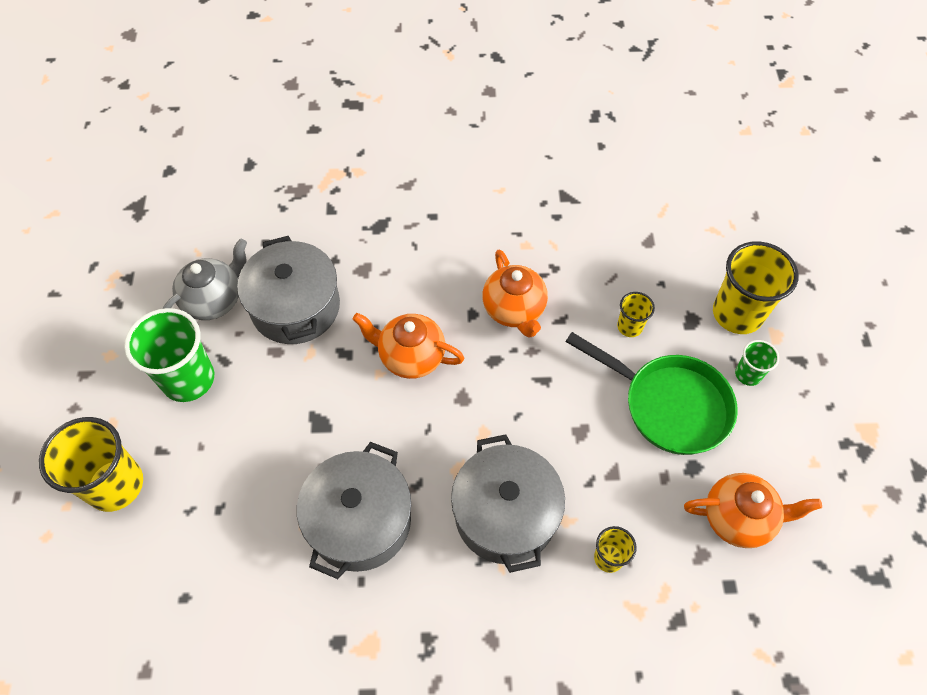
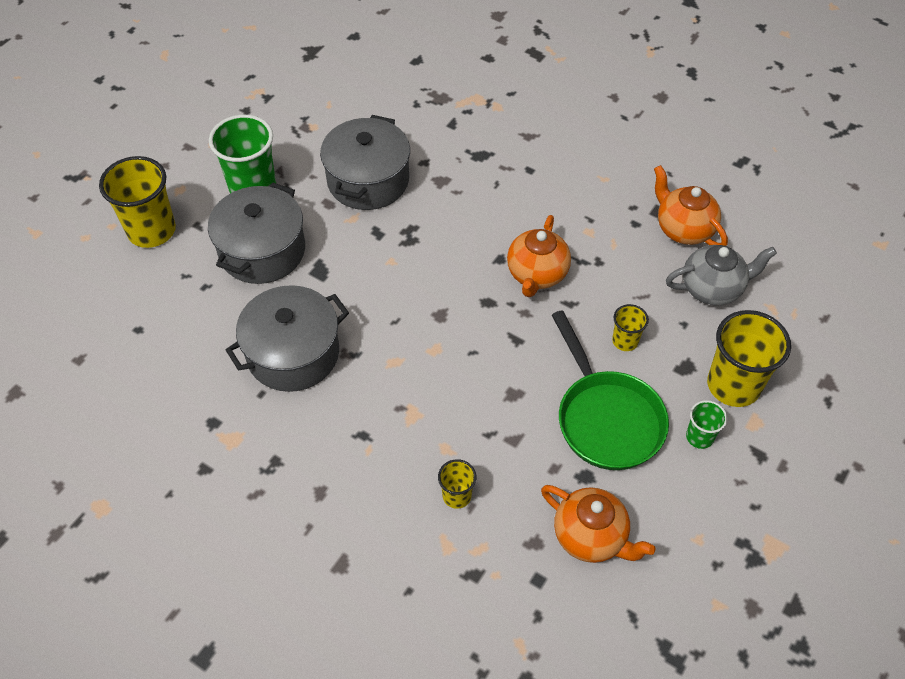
camera: 35 degrees right, 5 degrees down
(214, 300) = (313, 144): grey teapot -> grey teapot (712, 288)
(411, 357) = (425, 263): orange teapot -> orange teapot (683, 229)
(505, 514) = (403, 415): grey pot -> grey pot (262, 251)

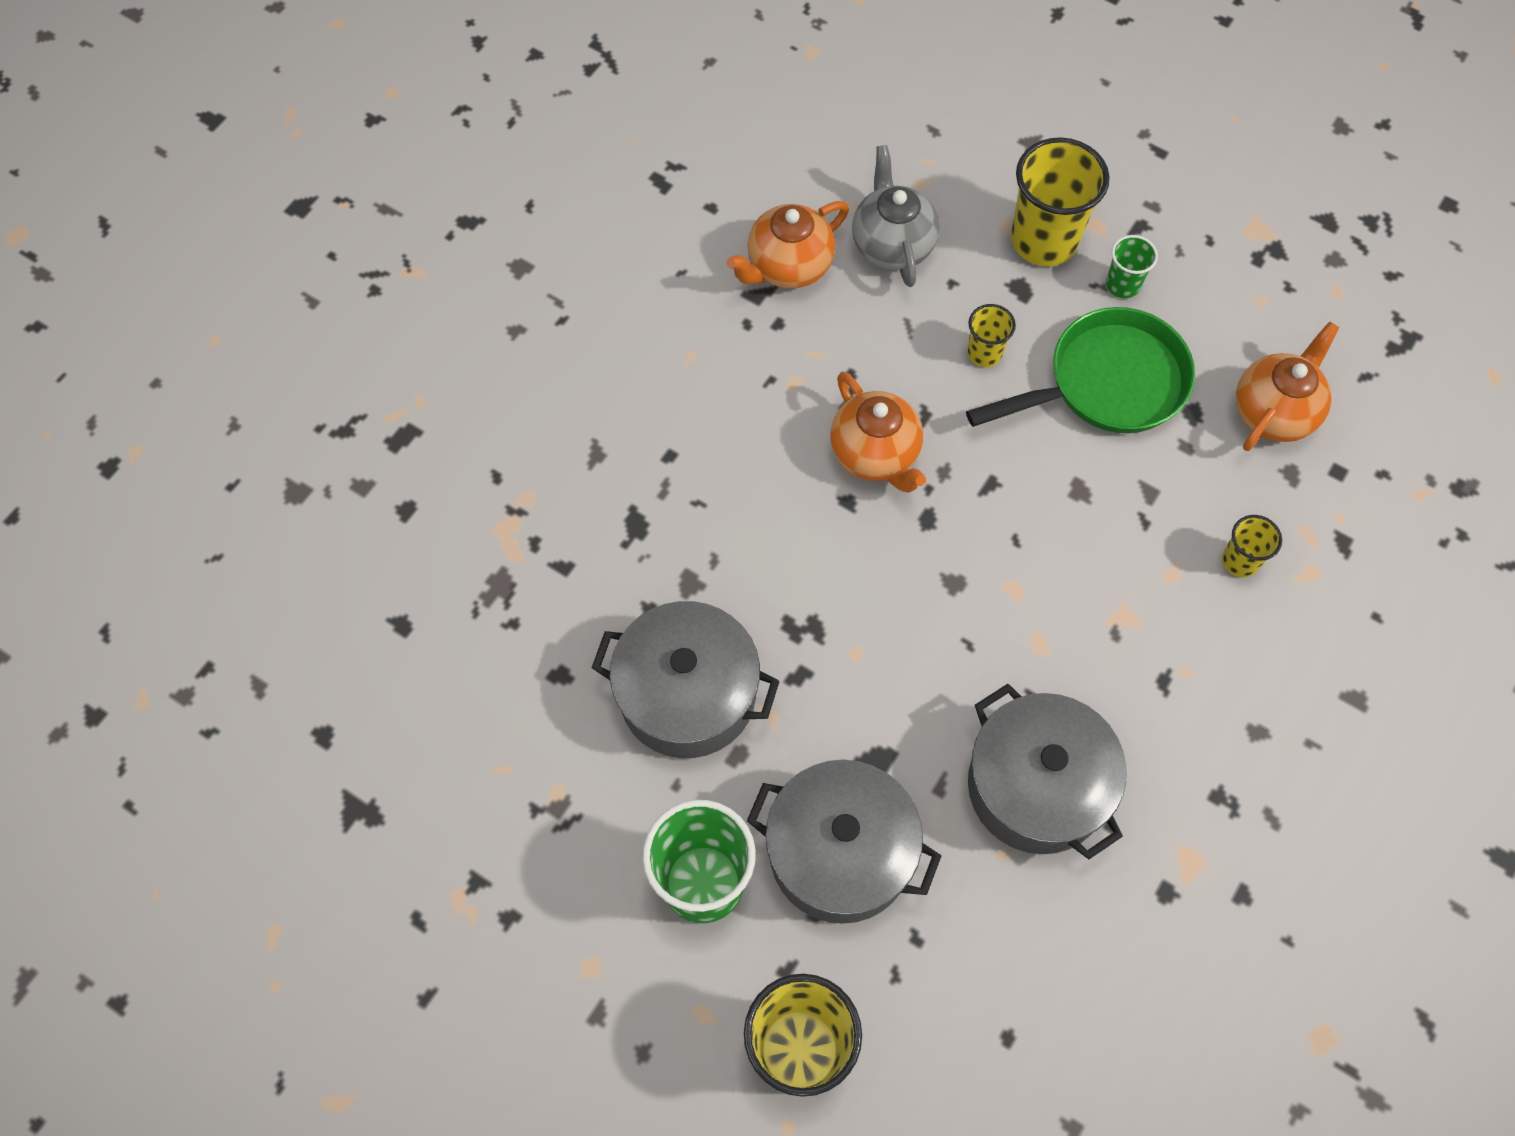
camera: 90 degrees left, 10 degrees up
(536, 274) = (875, 454): orange teapot -> orange teapot turned 45 degrees clockwise

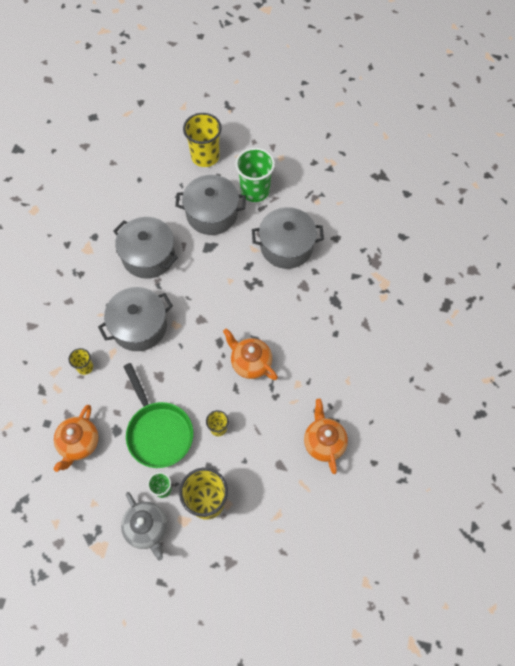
camera: 160 degrees right, 0 degrees up
(788, 266) = (324, 442): orange teapot -> orange teapot turned 45 degrees counterclockwise
(892, 244) = (280, 472): grey teapot -> grey teapot (147, 528)
(1099, 613) = (139, 326): none -> grey pot
(1107, 383) = (158, 432): green pan -> green pan turned 75 degrees counterclockwise

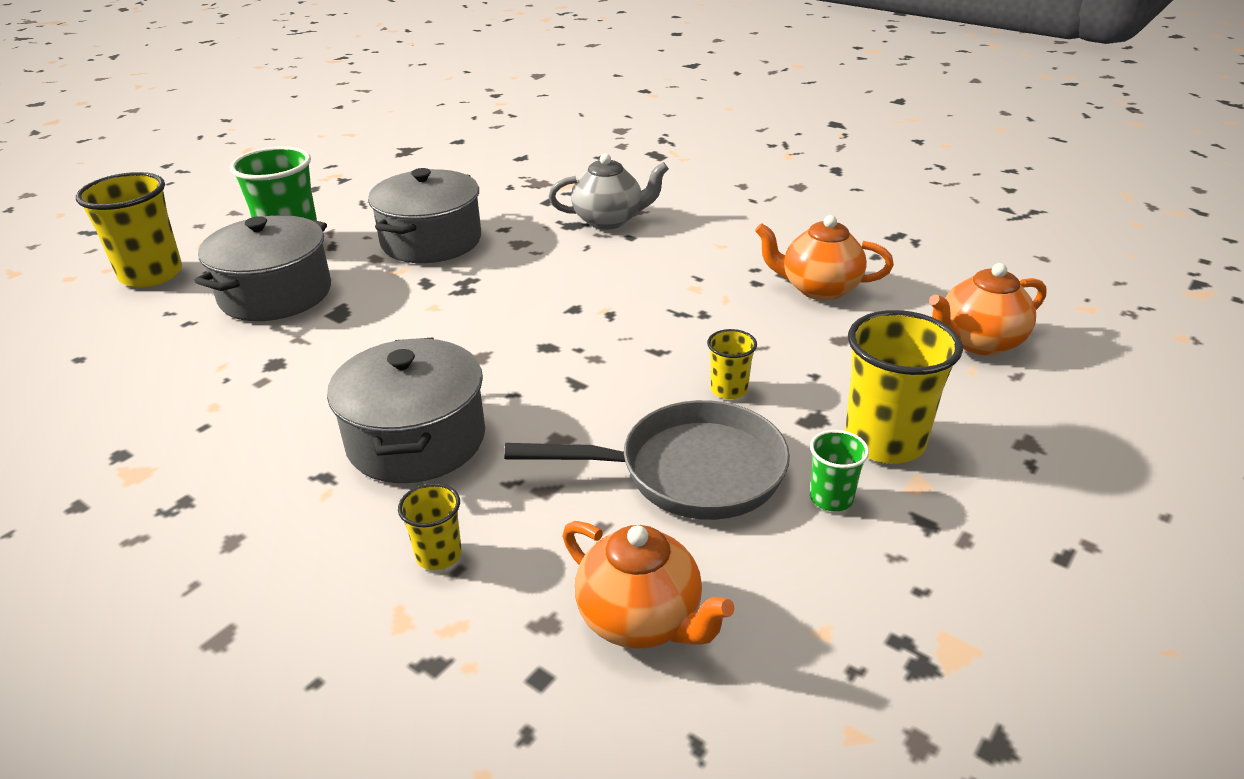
camera: 65 degrees left, 30 degrees down
(147, 528) = (922, 546): grey teapot -> grey teapot (609, 220)
(148, 256) = (267, 388): grey pot -> none
(158, 432) = (690, 472): green pan -> grey pan
(250, 363) = (619, 323): orange teapot -> orange teapot (978, 342)

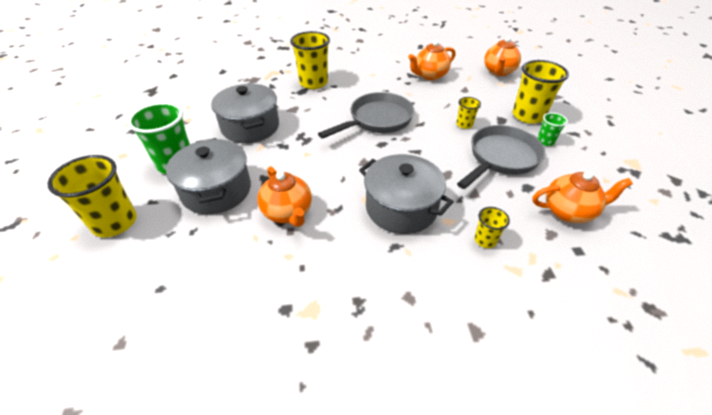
camera: 45 degrees left, 10 degrees up
(293, 361) = (288, 213): none -> orange teapot
(603, 312) = (377, 120): none -> grey pan
(609, 220) = (313, 83): grey teapot -> yellow cup

